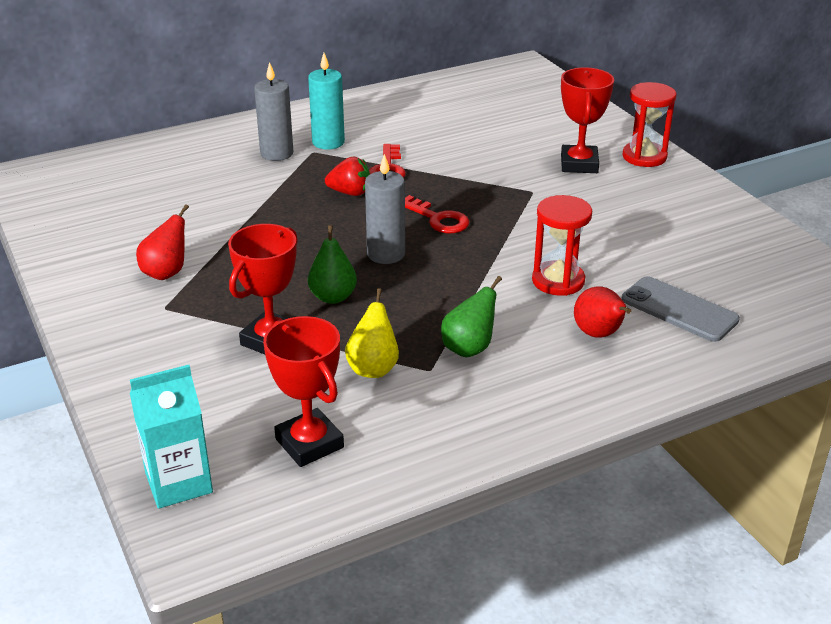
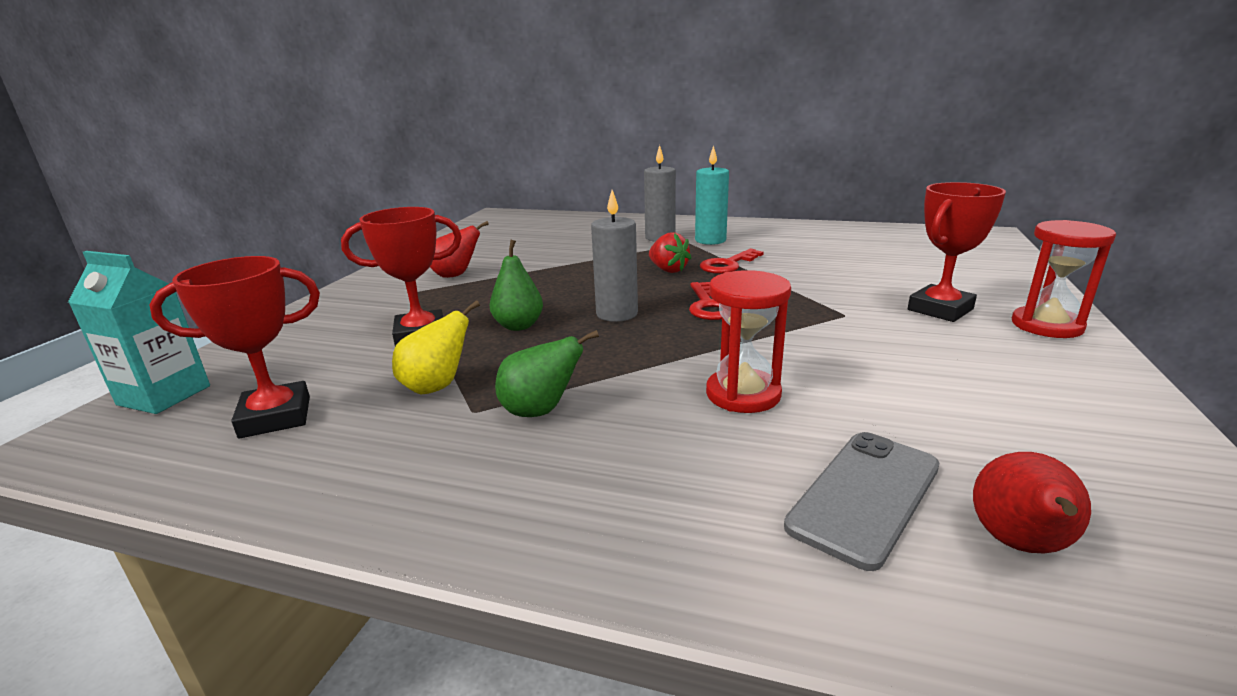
camera: 45 degrees right, 10 degrees down
(309, 443) = (275, 417): red trophy -> red trophy turned 60 degrees clockwise
(599, 334) = (700, 468): red pear -> red pear (1019, 545)
(679, 310) = (864, 495): grey phone -> grey phone turned 45 degrees clockwise

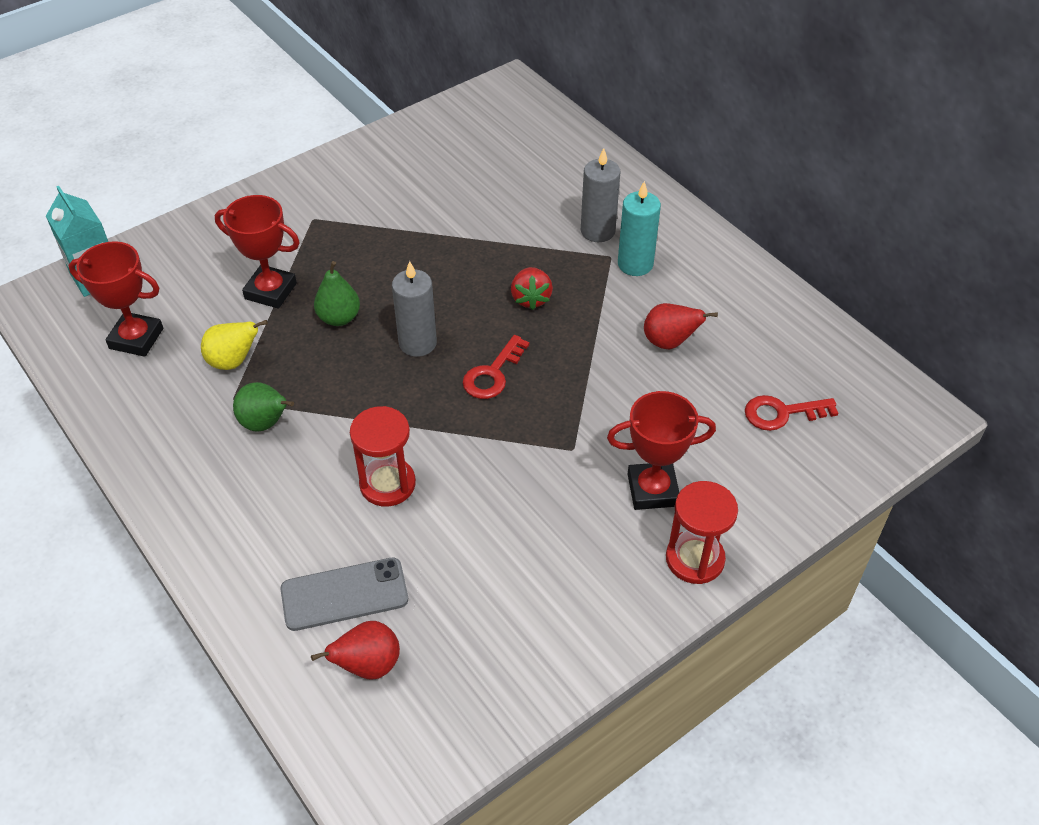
camera: 35 degrees right, 25 degrees up
(456, 275) = (365, 207): red pear -> red pear (669, 342)
(728, 265) = (590, 320): red key -> red key (782, 413)

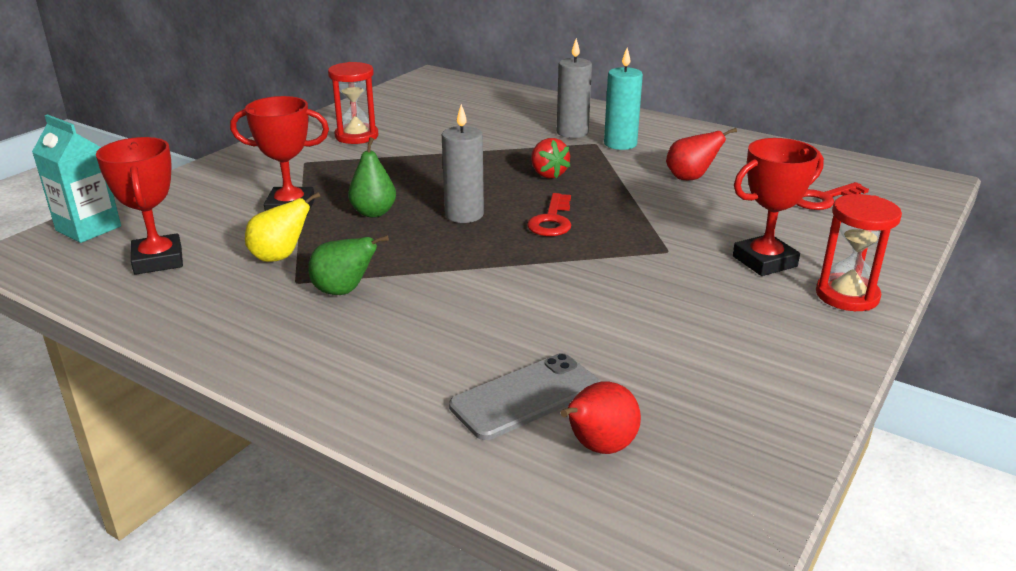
camera: 20 degrees left, 20 degrees down
(136, 338) = (158, 260): red trophy -> red trophy turned 75 degrees clockwise
(387, 484) = (507, 307): red hourglass -> red hourglass (356, 136)

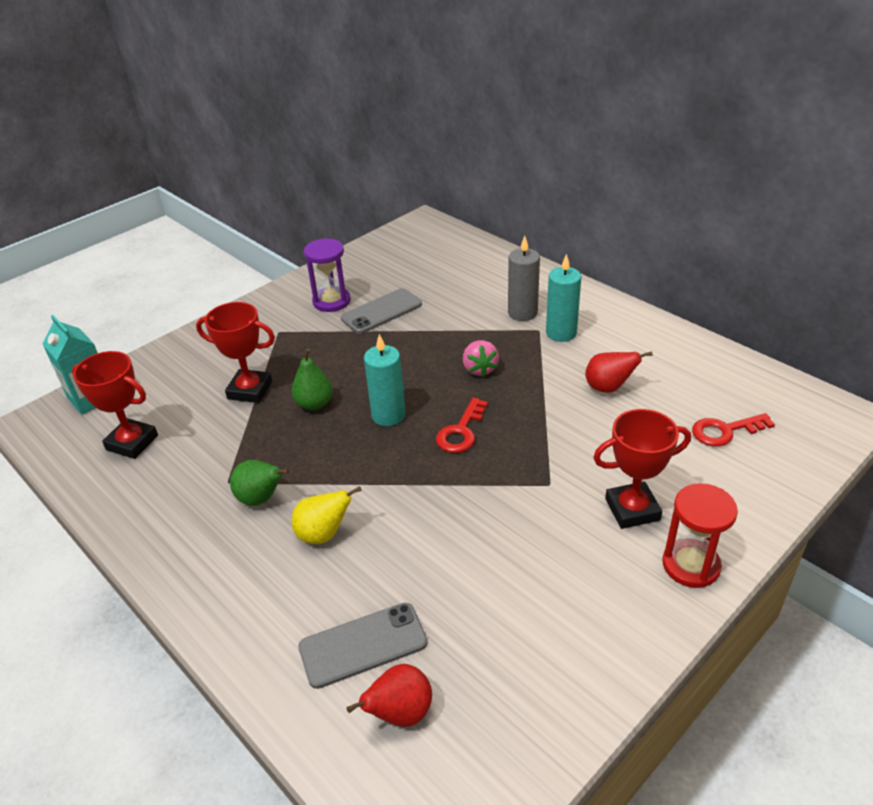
camera: 15 degrees right, 10 degrees up
(158, 260) = (132, 442): red trophy -> red trophy turned 60 degrees counterclockwise
(280, 257) = (224, 450): yellow pear -> yellow pear (324, 534)
(356, 136) = (331, 301): red hourglass -> purple hourglass
(418, 140) = (381, 311): none -> grey phone
(464, 215) = (388, 415): grey candle -> turquoise candle
(548, 174) = (479, 369): red strawberry -> pink strawberry

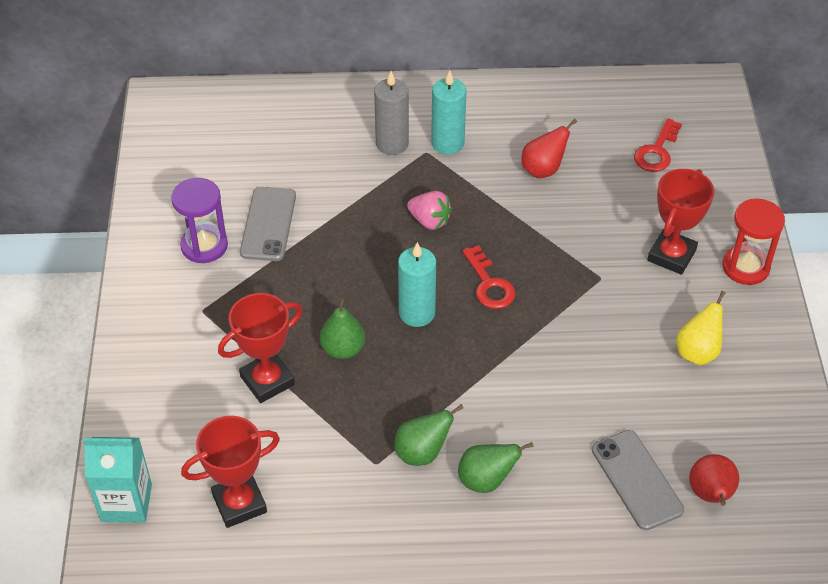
camera: 50 degrees left, 10 degrees up
(269, 549) = (486, 480): none -> green pear
(324, 534) = (507, 437): yellow pear -> yellow pear (697, 352)
(363, 645) = (636, 480): grey phone -> grey phone turned 45 degrees counterclockwise

